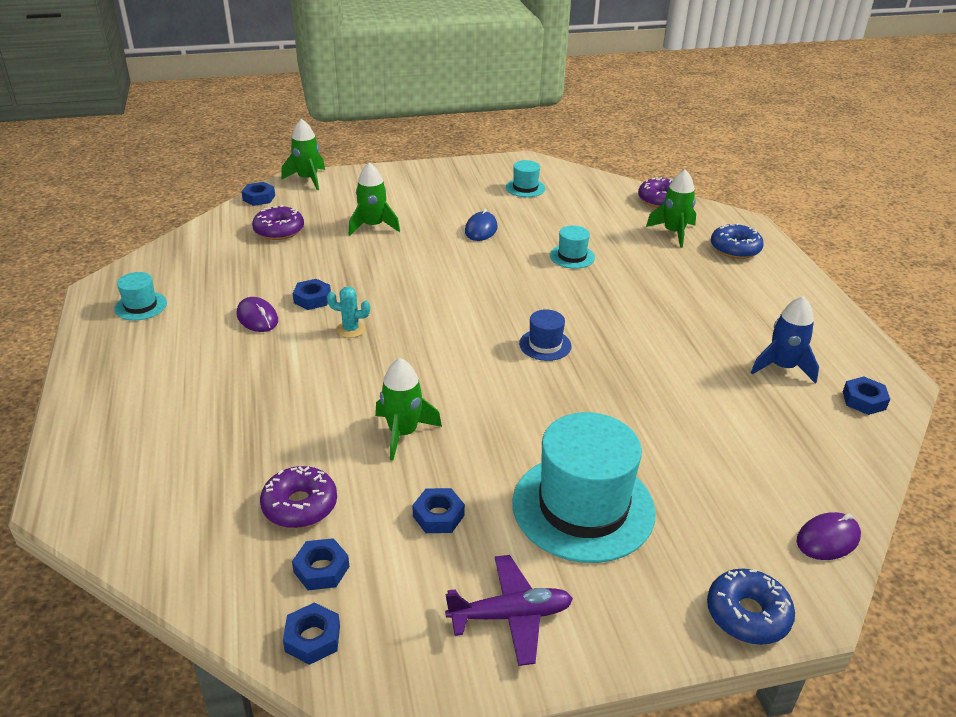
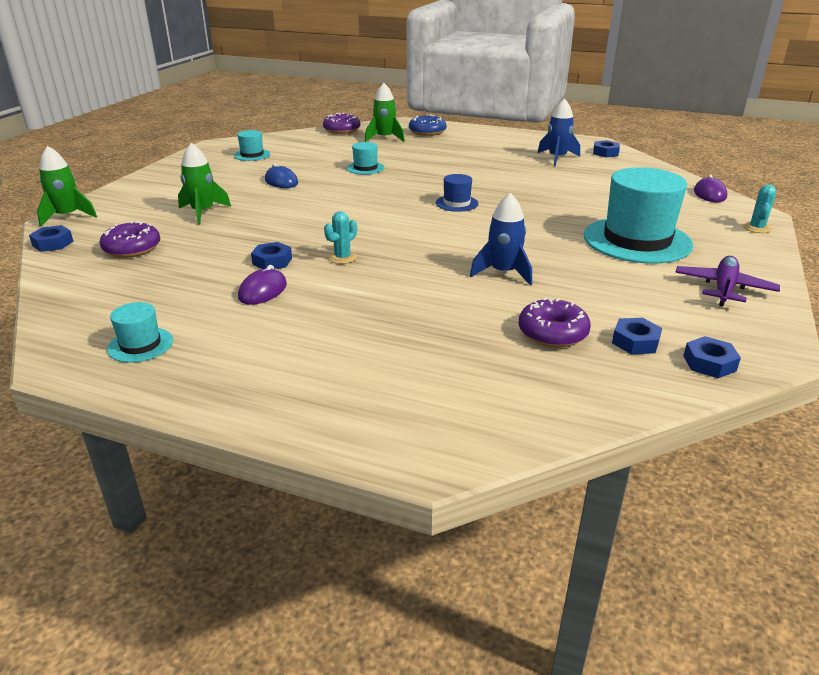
camera: 55 degrees left, 5 degrees down
(257, 318) = (263, 291): purple mouse -> purple mouse turned 60 degrees counterclockwise
(403, 433) = (503, 273): green rocket -> blue rocket
(438, 515) = (609, 285): blue nut -> none
(747, 614) = (756, 228): blue donut -> turquoise cactus

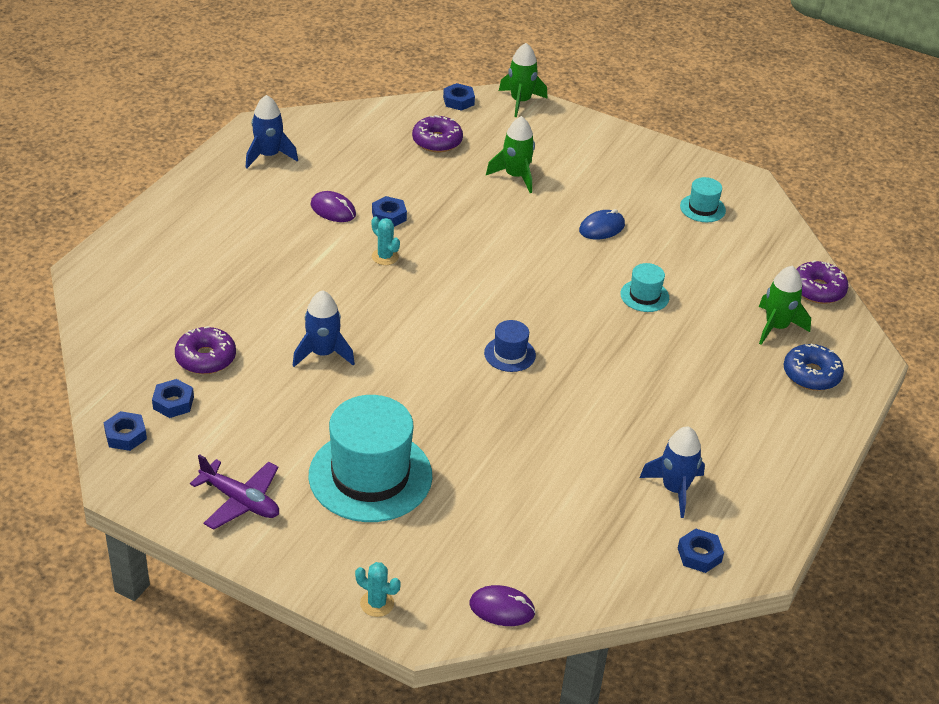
camera: 95 degrees right, 10 degrees up
(140, 345) = (268, 156): turquoise hat -> blue rocket

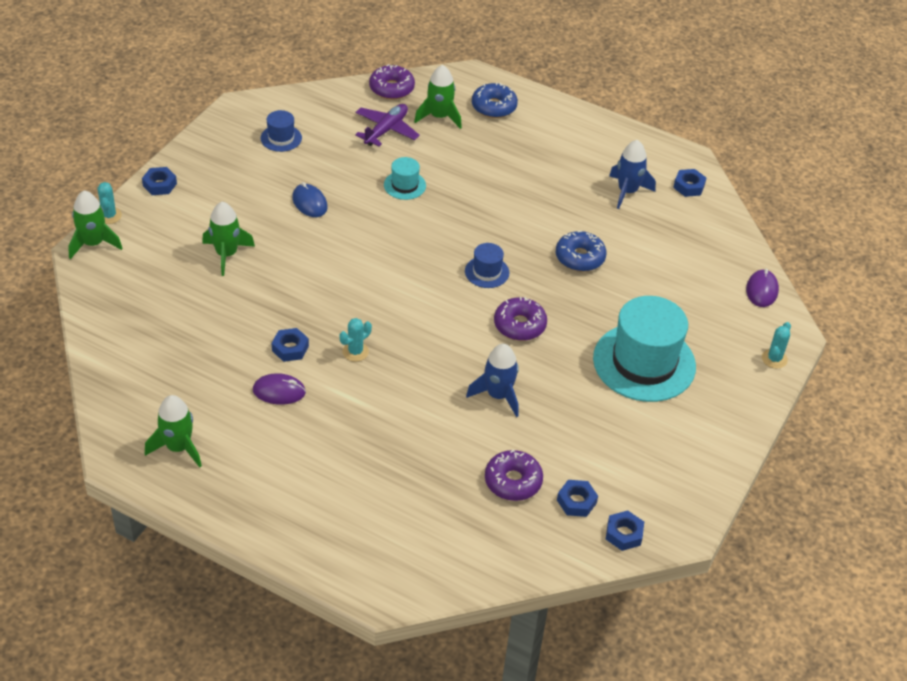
camera: 90 degrees left, 5 degrees up
(240, 501) = (687, 446): purple plane -> purple plane (386, 130)
(268, 156) = (178, 447): blue rocket -> green rocket
(333, 210) = (279, 391): purple mouse -> purple mouse turned 60 degrees clockwise
(437, 141) = (161, 309): purple donut -> purple donut (519, 325)
(458, 101) = (86, 290): blue nut -> blue nut (160, 185)
(543, 434) = (580, 257): none -> blue donut
(560, 108) = (109, 216): none -> turquoise cactus
(702, 208) = (281, 138): turquoise hat -> blue hat

